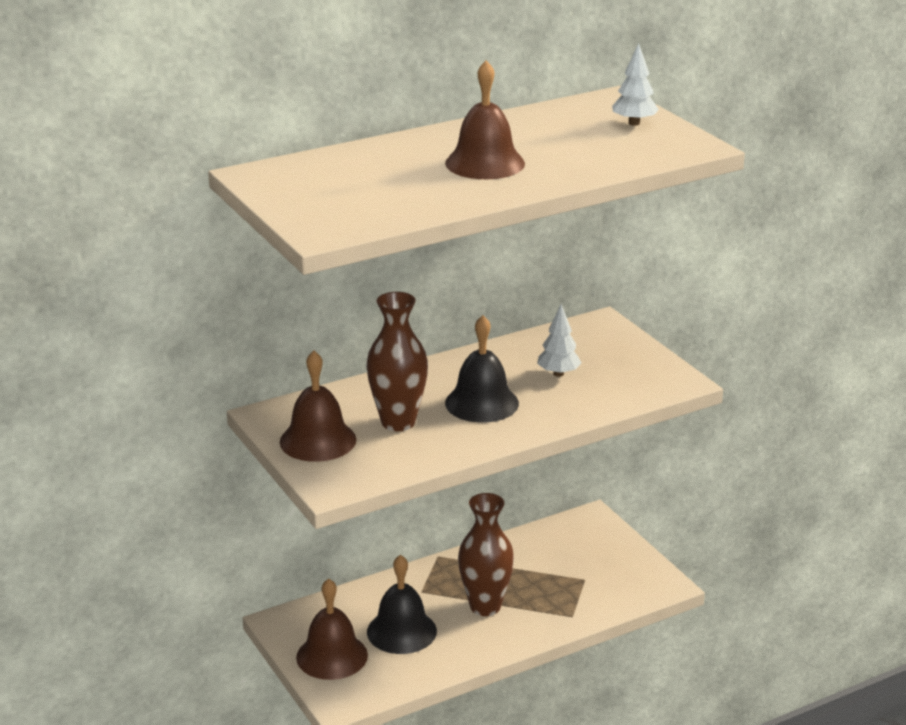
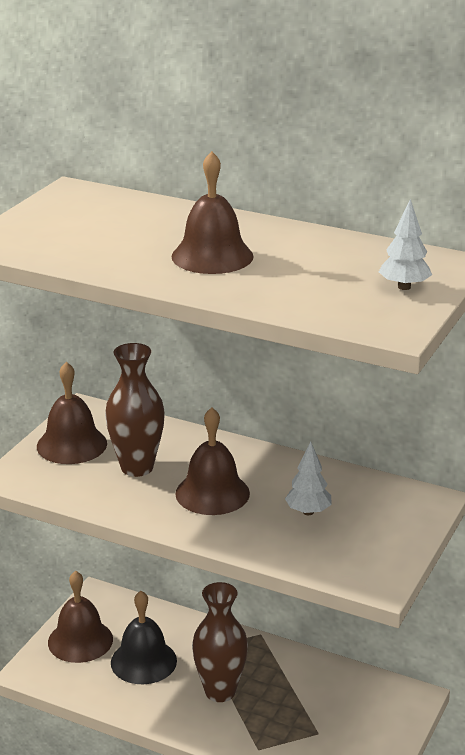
camera: 55 degrees right, 0 degrees up
(481, 403) = (212, 493): black bell -> brown bell

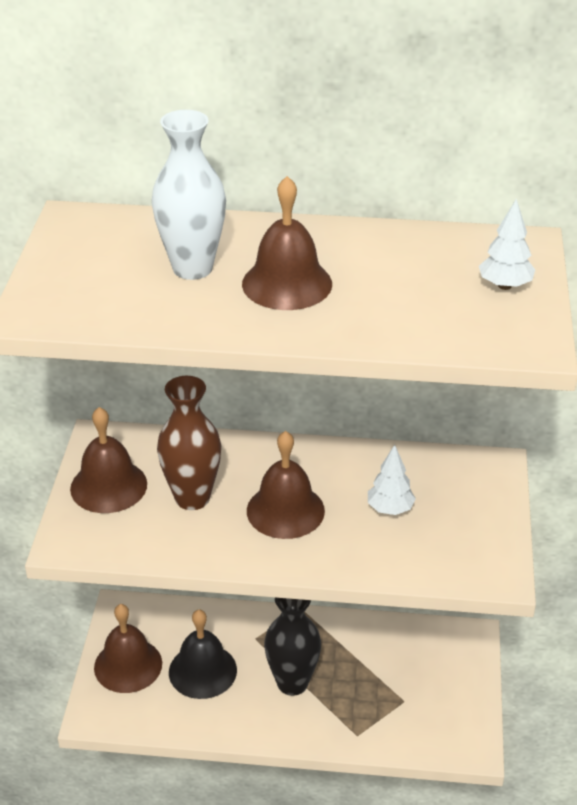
camera: 20 degrees left, 10 degrees up
(142, 234) = (192, 268): none -> white vase
(220, 691) = (292, 683): brown vase -> black vase

